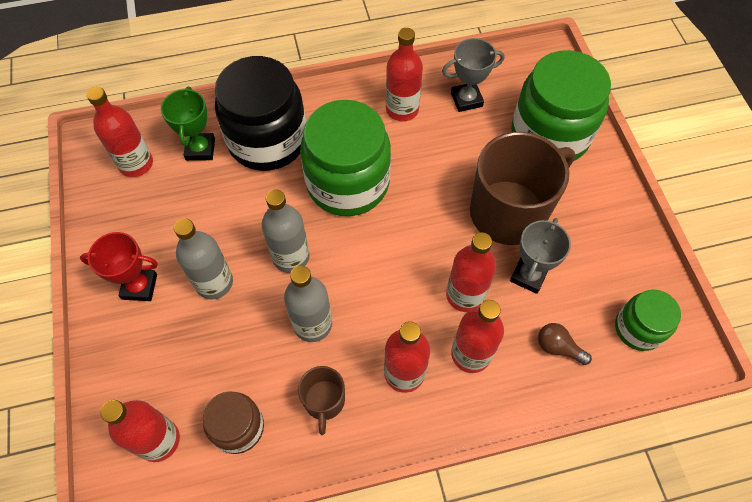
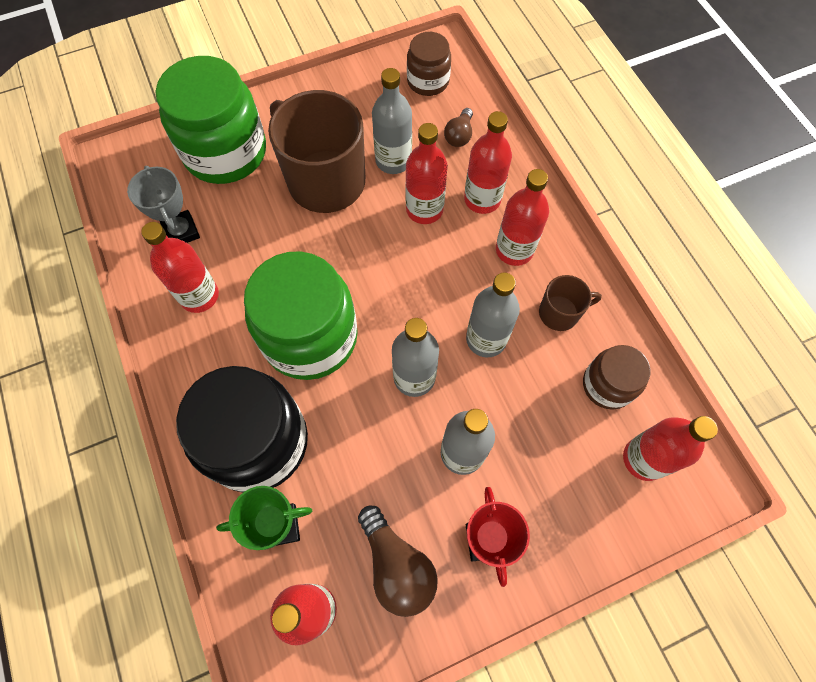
camera: 100 degrees left, 5 degrees up
(144, 220) = (397, 566): none -> brown light bulb
(528, 275) = (393, 161): grey trophy -> grey bottle
(638, 328) = (428, 81): green jar -> brown jar

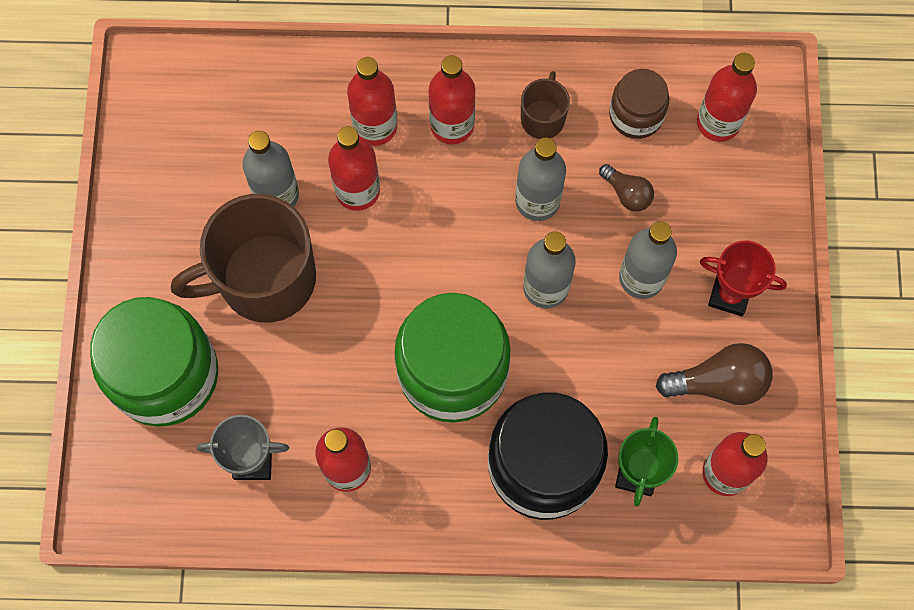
camera: 65 degrees left, 5 degrees up
(428, 81) = (184, 107): brown jar -> none
(459, 135) = (280, 110): brown light bulb -> brown light bulb (627, 193)

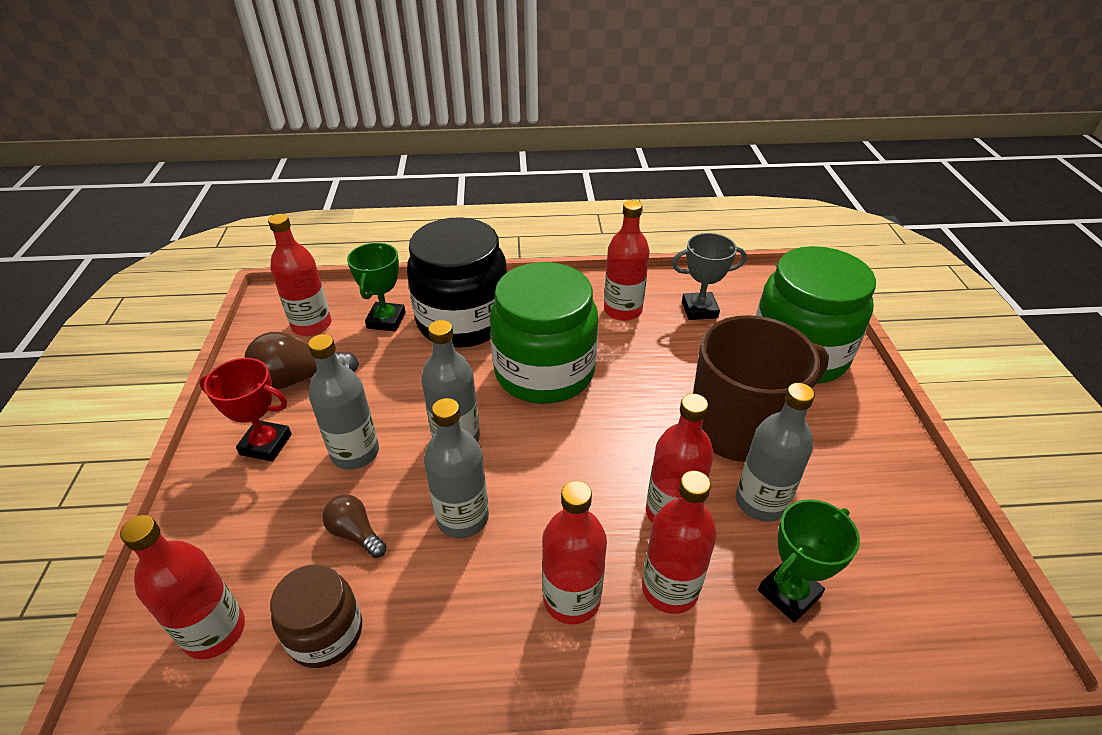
camera: 175 degrees right, 30 degrees down
(284, 115) = (789, 593): none -> green trophy
(543, 118) = (452, 618): brown mug -> none

